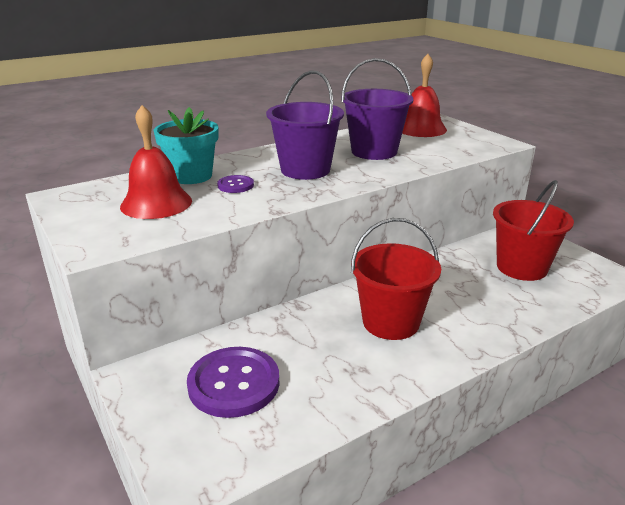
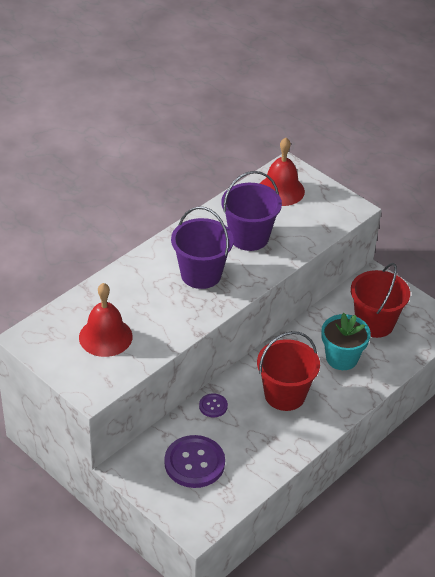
camera: 15 degrees left, 15 degrees up
(191, 176) = (113, 296): turquoise flower pot -> turquoise flower pot (342, 358)
(235, 185) = (154, 304): purple button -> purple button (213, 406)

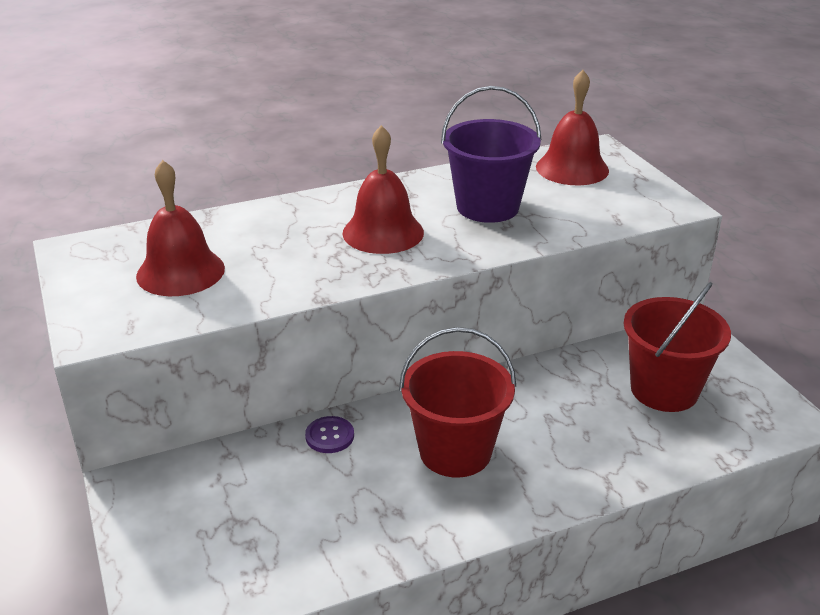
camera: 25 degrees right, 10 degrees down
(194, 463) = (239, 510): purple button -> none
(201, 274) = (383, 232): purple bucket -> red bell
(342, 358) = (582, 424): turquoise flower pot -> none

